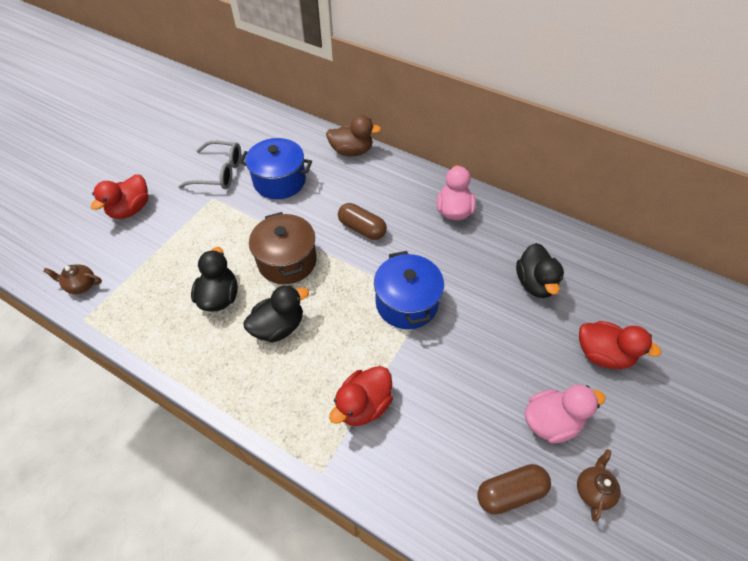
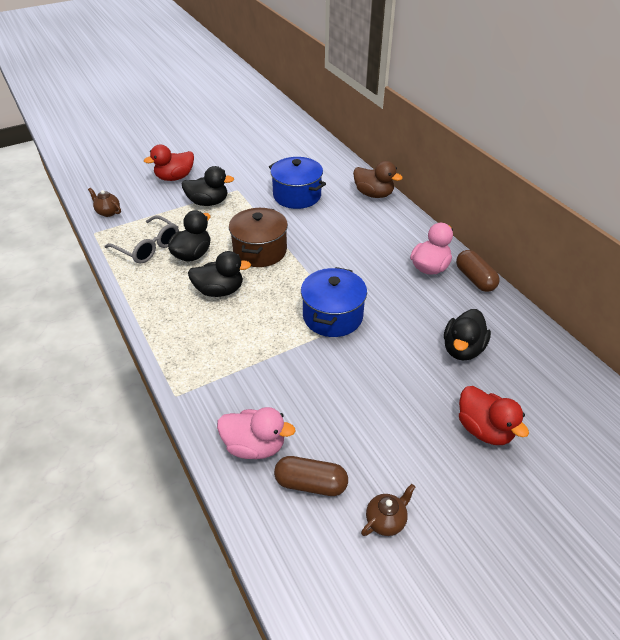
camera: 30 degrees right, 10 degrees down
(191, 226) = (208, 202): none -> black duck
(219, 173) = (255, 175): grey glasses -> grey glasses (148, 247)
(362, 228) = (337, 251): brown capsule -> brown capsule (475, 279)
(363, 405) = (241, 368): red duck -> none
(551, 421) = (390, 454): pink duck -> pink duck (254, 446)

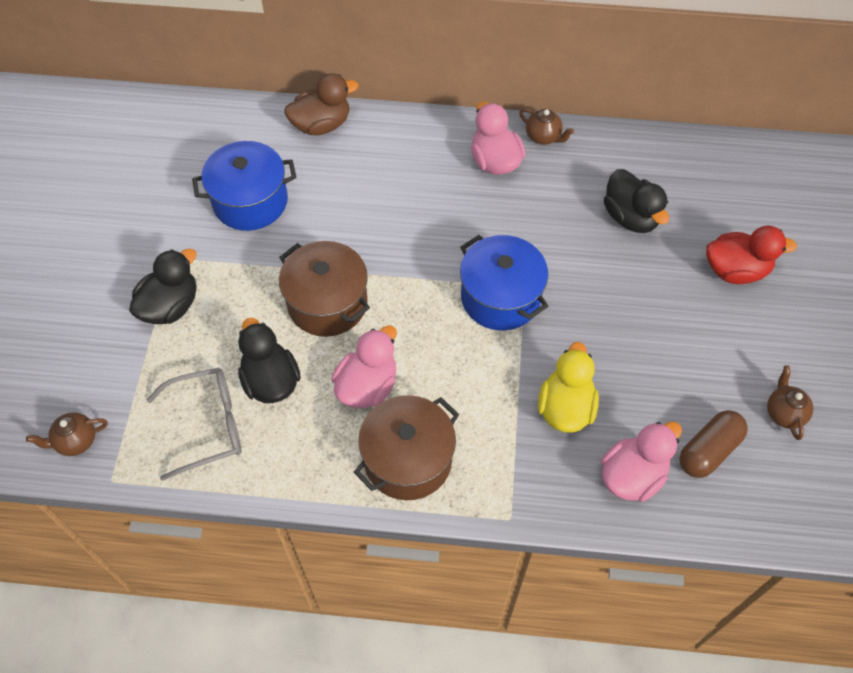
camera: 55 degrees left, 15 degrees up
(175, 177) = (68, 316): red duck -> none
(183, 330) = (408, 460): none -> brown pot
(219, 291) = (367, 386): black duck -> pink duck
(278, 385) = (565, 408): none -> yellow duck
(475, 279) = (543, 137): brown capsule -> brown teapot

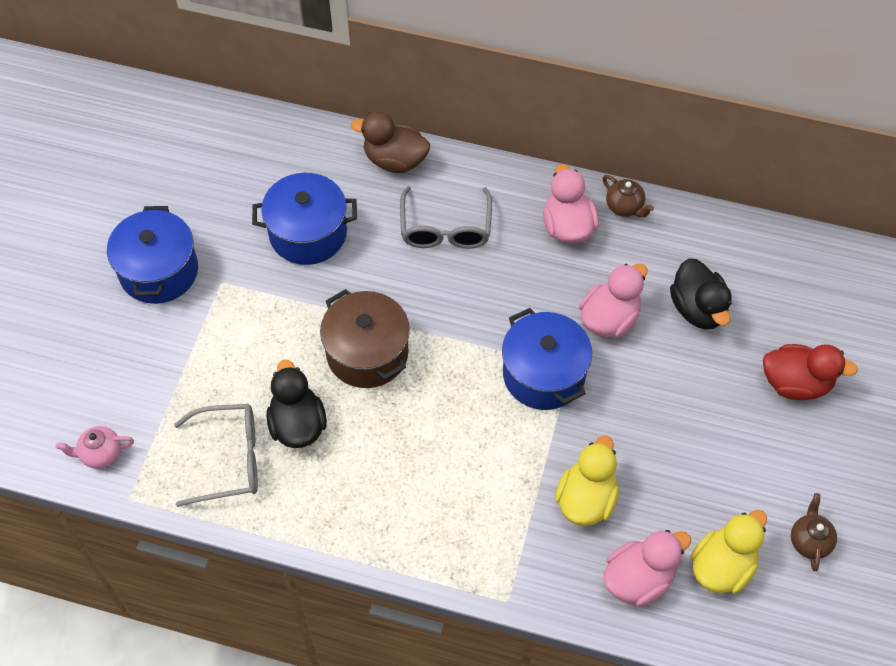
camera: 10 degrees right, 0 degrees up
(76, 441) = (101, 454): brown teapot -> pink teapot
(109, 256) = (159, 271): none -> blue pot
(170, 306) = (211, 332): black duck -> none
(321, 125) = (395, 160): brown duck -> brown duck turned 150 degrees counterclockwise
(367, 386) = (392, 445): pink duck -> pink duck (609, 319)
(381, 179) = (445, 229): none -> grey glasses
(408, 460) = (418, 526): brown pot -> none
(708, 450) = (722, 566): brown capsule -> yellow duck

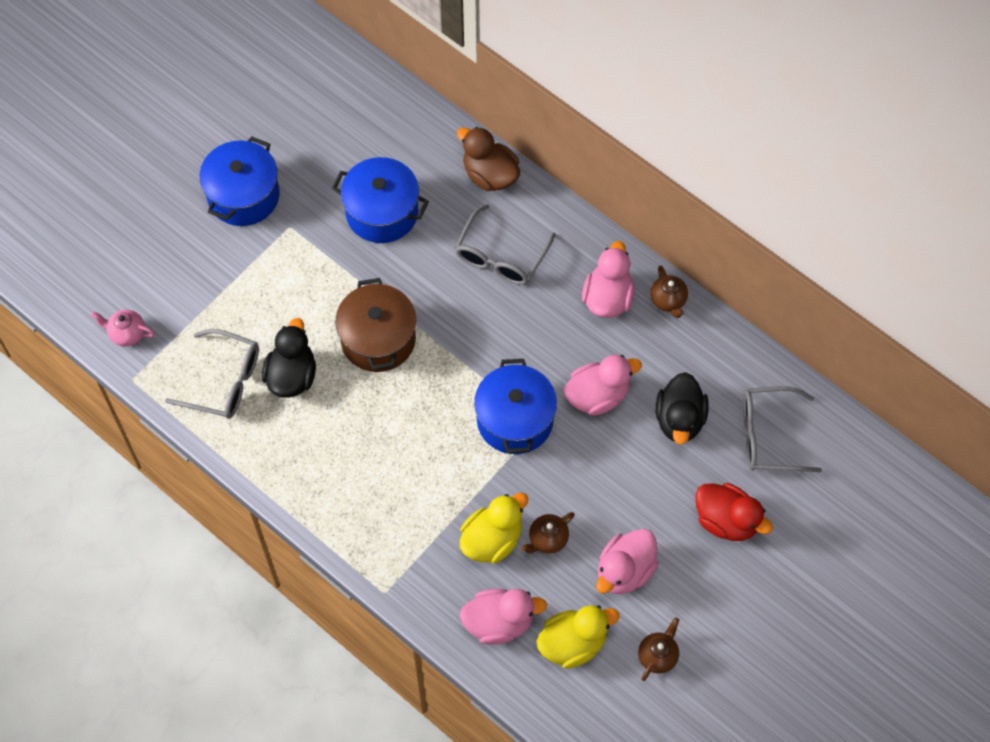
camera: 25 degrees right, 5 degrees up
(639, 475) = (547, 539): none -> brown teapot
(730, 473) = (625, 571): none -> pink duck
(787, 290) = (768, 436): none -> grey glasses

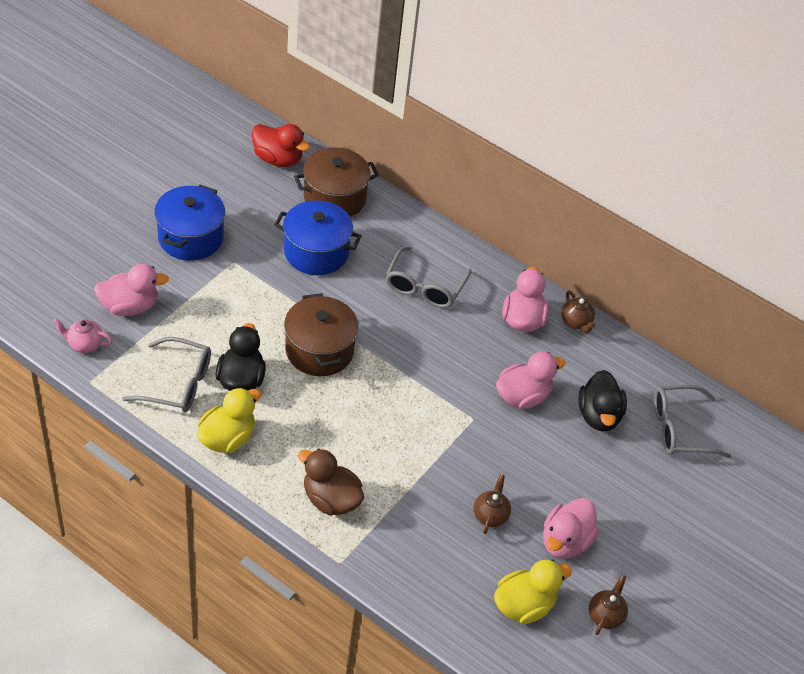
camera: 10 degrees left, 15 degrees down
(407, 139) = (334, 198): none -> brown pot
(490, 175) = (409, 225): brown duck -> brown duck (330, 499)
(492, 539) = (438, 516): yellow duck -> yellow duck (227, 438)
(499, 622) = (452, 588): pink duck -> pink duck (130, 306)
(515, 420) = (450, 416): blue pot -> none
(547, 539) = (490, 515): brown teapot -> brown teapot turned 150 degrees clockwise
(726, 520) = (652, 498): red duck -> red duck (278, 159)

